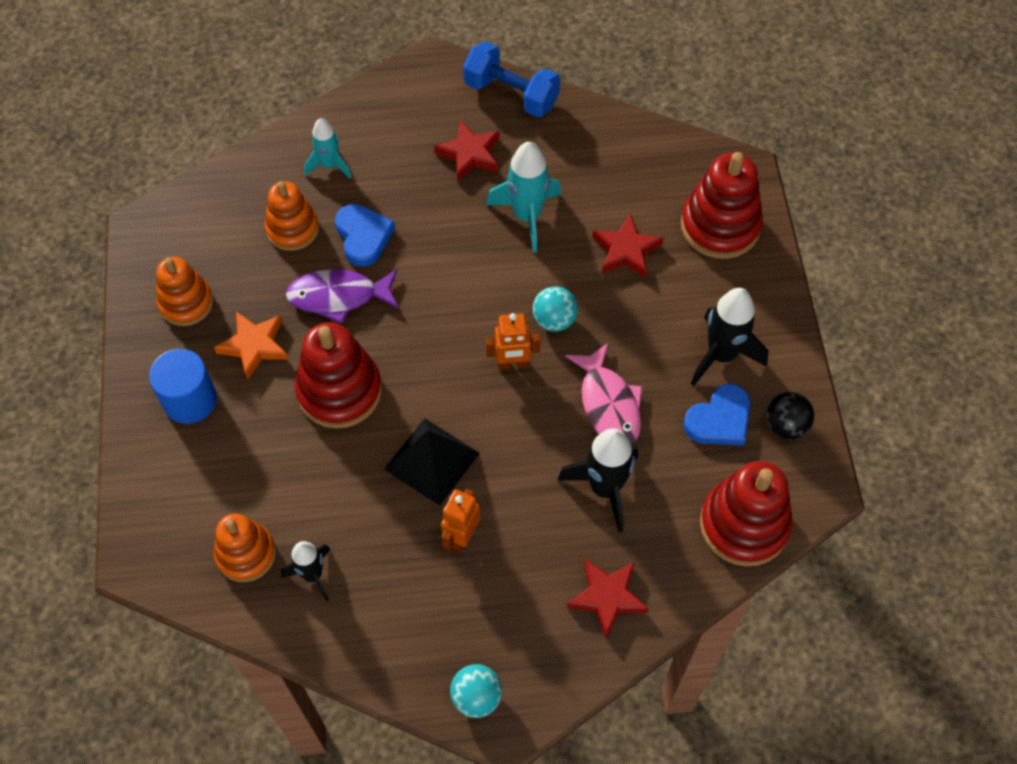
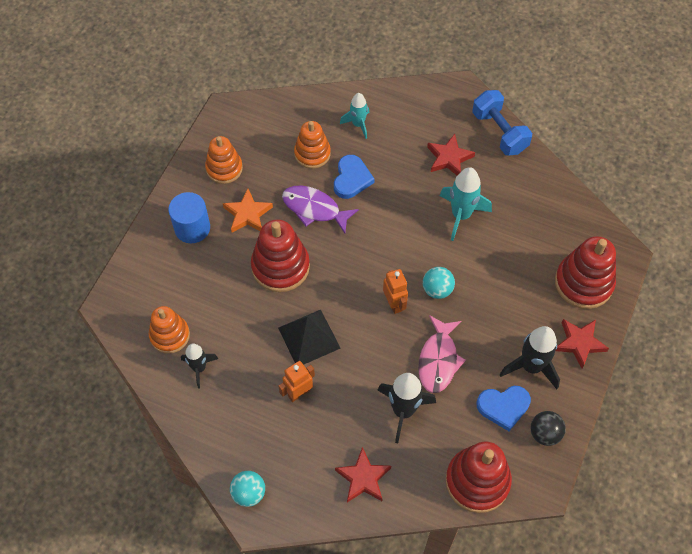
camera: 30 degrees right, 0 degrees up
(512, 364) = (394, 304): orange robot -> orange robot turned 135 degrees counterclockwise
(626, 250) = (511, 268): red star -> red star (579, 343)

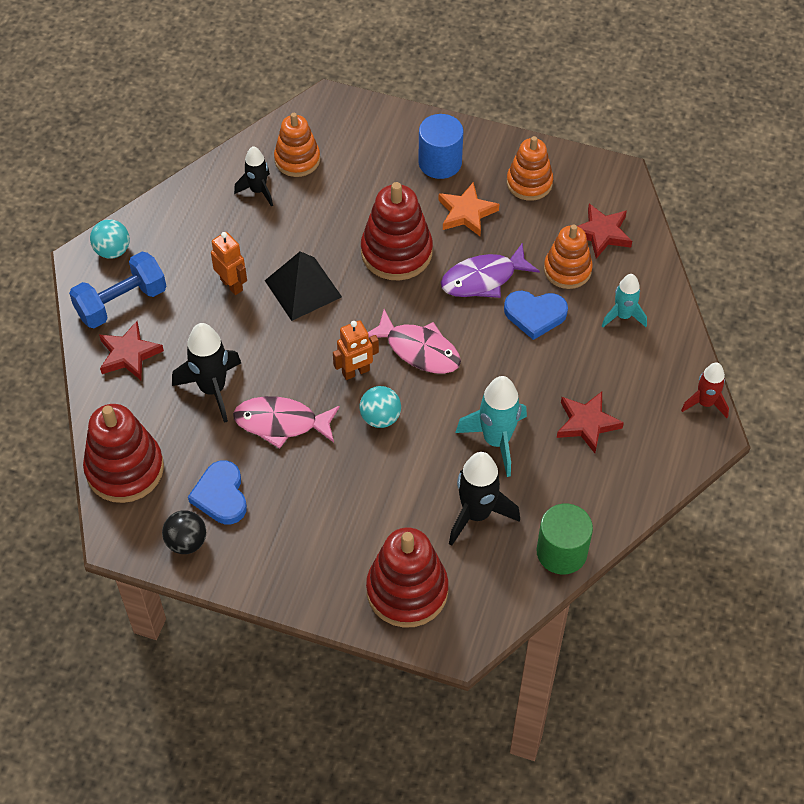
camera: 85 degrees right, 5 degrees down
(314, 209) = (483, 279): purple fish -> purple fish turned 135 degrees counterclockwise
(377, 258) = (419, 350): none -> pink fish
(436, 88) = (705, 403): none -> red rocket
(499, 132) = (643, 484): blue dumbbell -> blue dumbbell (121, 302)
(531, 367) = (277, 526): black rocket -> black rocket (476, 514)
(552, 185) = (561, 552): none -> green cylinder
(579, 343) = (315, 584): red star -> red star (602, 233)

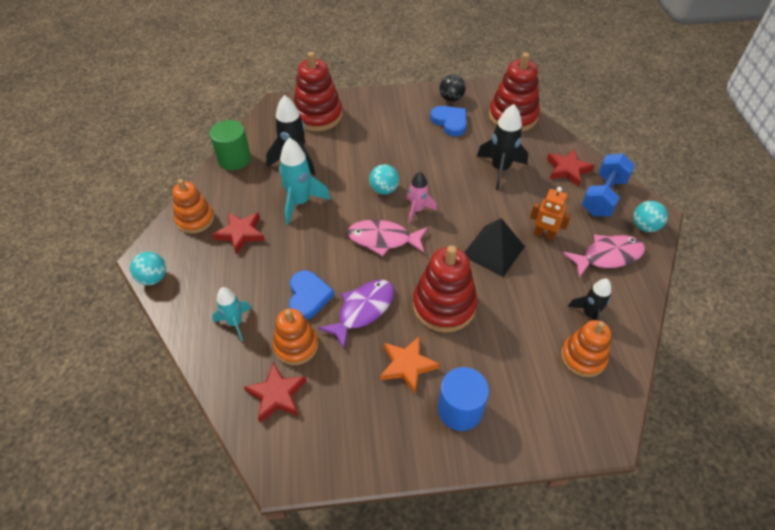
camera: 155 degrees right, 5 degrees down
(281, 423) = (444, 166): pink fish -> pink fish (607, 256)
(356, 372) = (417, 210): orange robot -> pink rocket
(529, 183) = (365, 423): orange stacking toy -> orange stacking toy (195, 219)
(535, 315) = (308, 296): blue heart -> blue heart turned 105 degrees clockwise
(705, 403) = (153, 278): red rocket -> turquoise ball

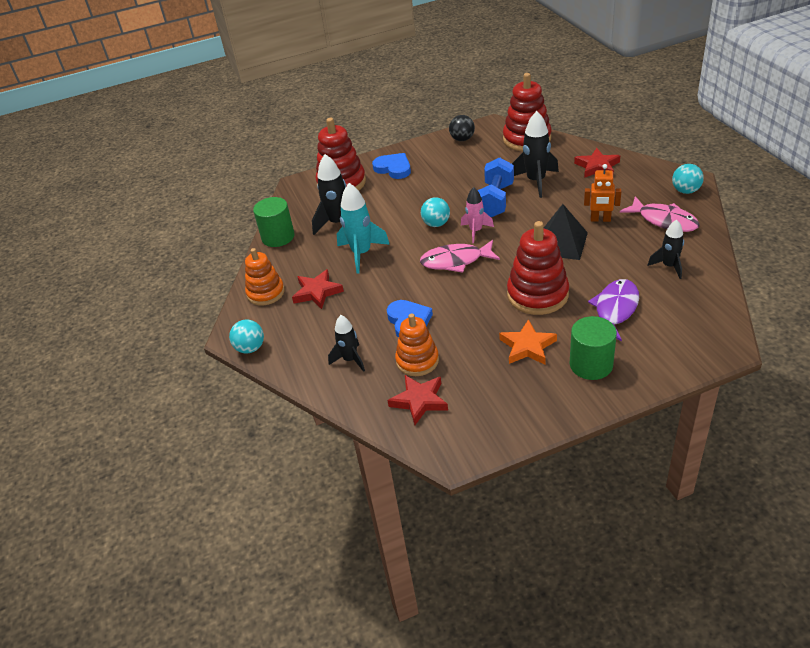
camera: 10 degrees left, 10 degrees down
(235, 323) = (350, 360): turquoise rocket -> black rocket
(362, 310) = (465, 318): purple fish -> purple fish (615, 310)
(450, 122) = (471, 157): blue heart -> blue heart (393, 168)
(460, 410) = (591, 364): blue cylinder -> green cylinder
(583, 357) = (679, 298): orange stacking toy -> none
(603, 196) = (639, 178): blue dumbbell -> blue dumbbell (495, 200)
(607, 256) = (664, 220): pink fish -> pink fish turned 75 degrees clockwise

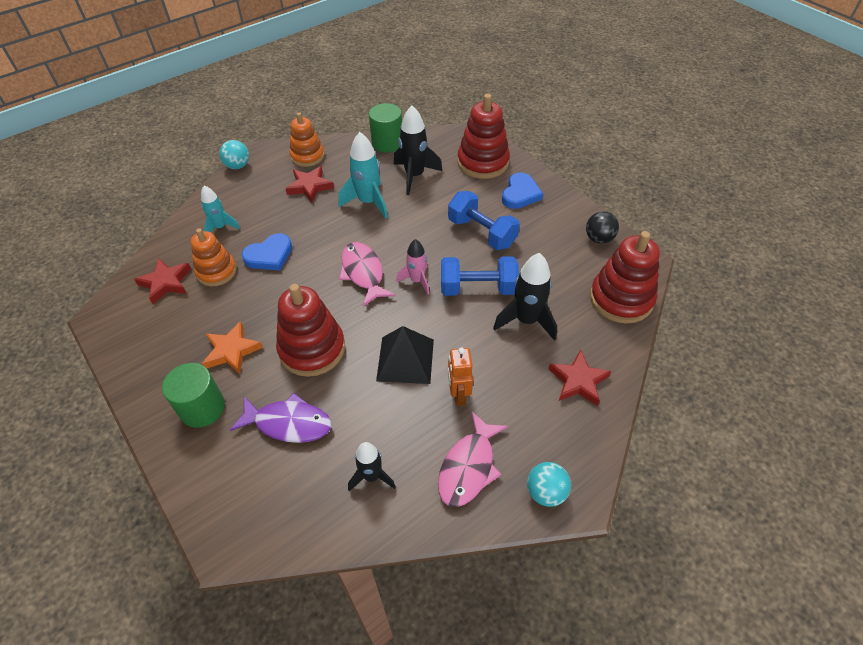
camera: 70 degrees right, 10 degrees up
(350, 360) = (220, 227): black rocket -> turquoise rocket
(432, 192) = (482, 232): none -> blue dumbbell
(436, 224) = (425, 246): turquoise ball -> none

